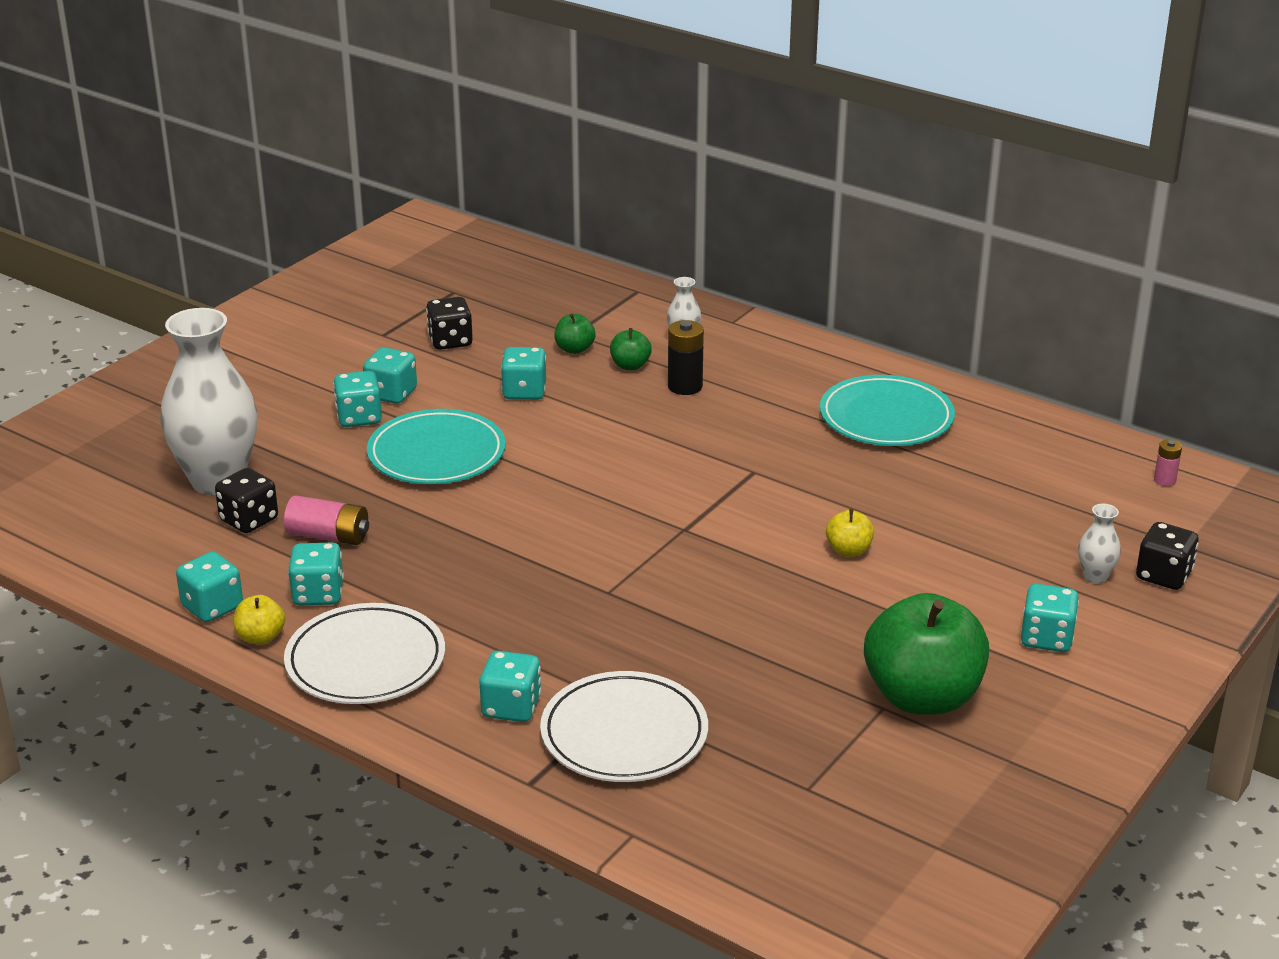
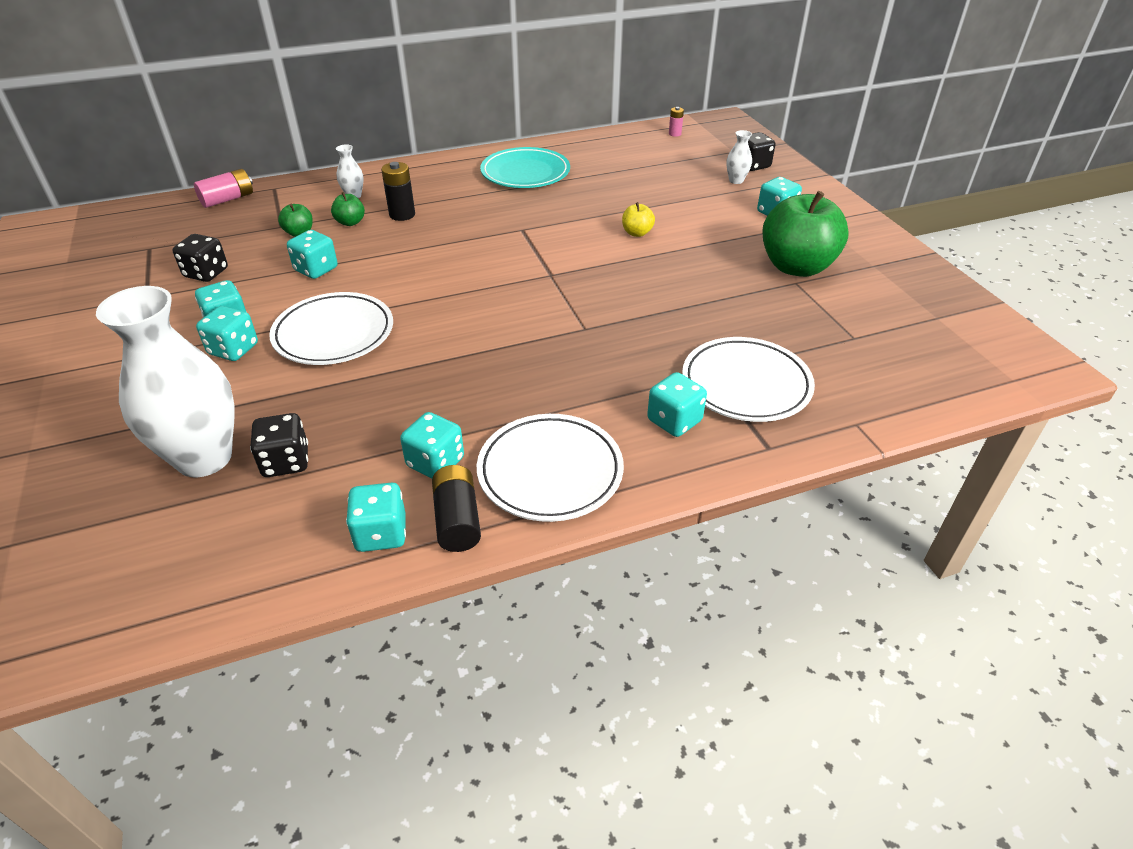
camera: 55 degrees left, 10 degrees up
(260, 637) = (457, 520): yellow apple -> black battery
(328, 536) = (365, 426): pink battery -> pink battery (228, 199)
(436, 454) = (334, 333): turquoise plate -> white plate

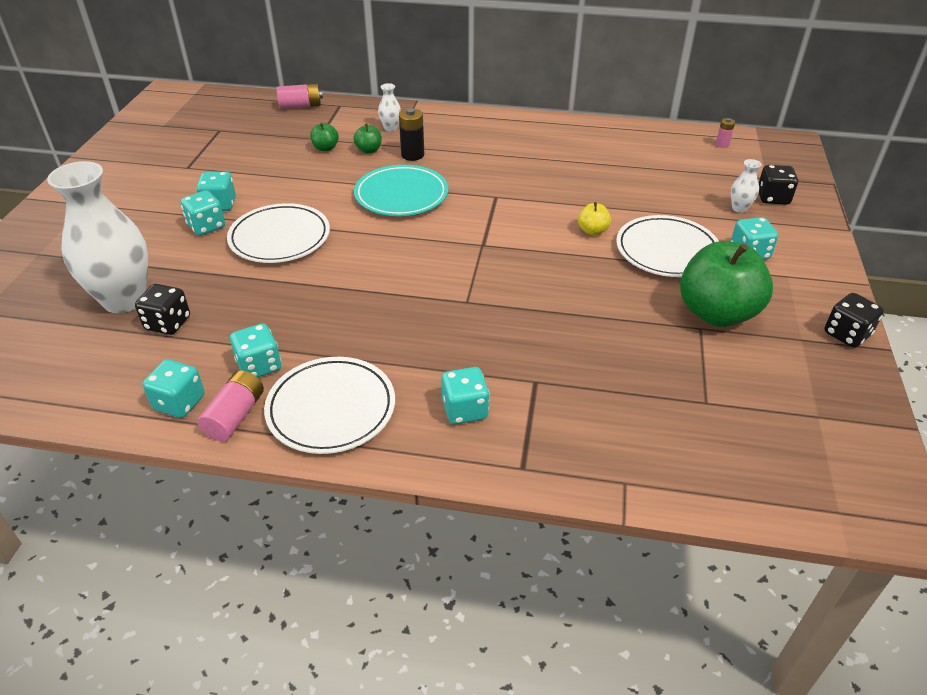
camera: 30 degrees right, 0 degrees up
(206, 273) = (238, 161): black dice -> black dice (846, 334)
(316, 269) = (311, 182): turquoise dice -> none
(457, 520) = (235, 416): black battery -> pink battery
(525, 173) = (545, 146): turquoise plate -> turquoise plate (401, 195)
(746, 384) = (558, 404): white plate -> white plate (667, 251)

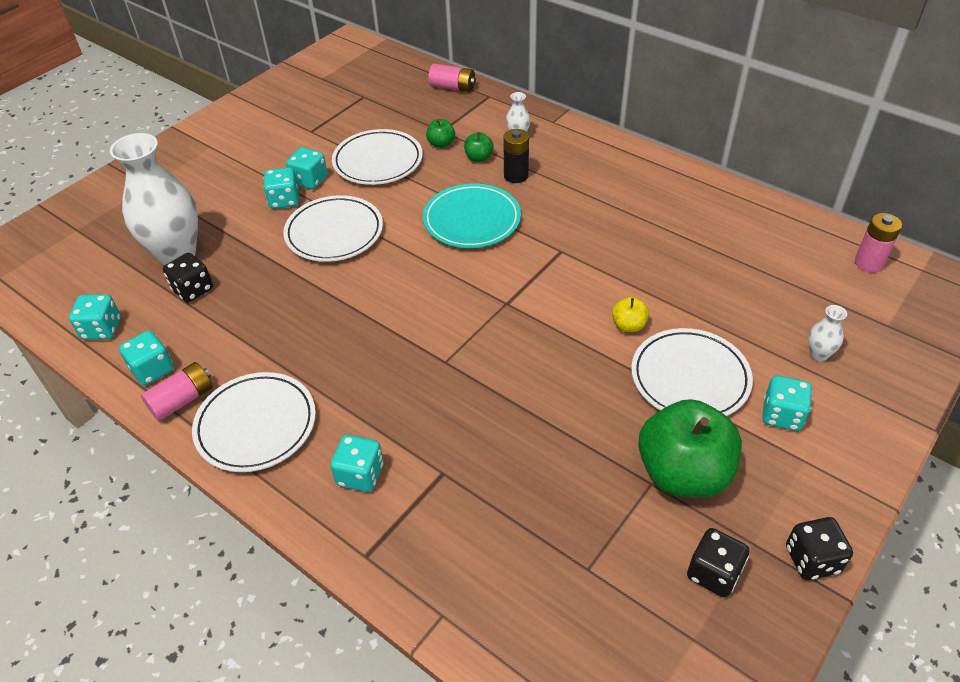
camera: 30 degrees right, 5 degrees up
(259, 366) = (231, 359): turquoise dice -> turquoise dice (102, 329)
(276, 174) = (378, 161): none -> white plate
(722, 144) = (869, 263): pink battery -> pink battery, size x1.71
(773, 198) = (872, 354): black dice -> black dice (713, 573)

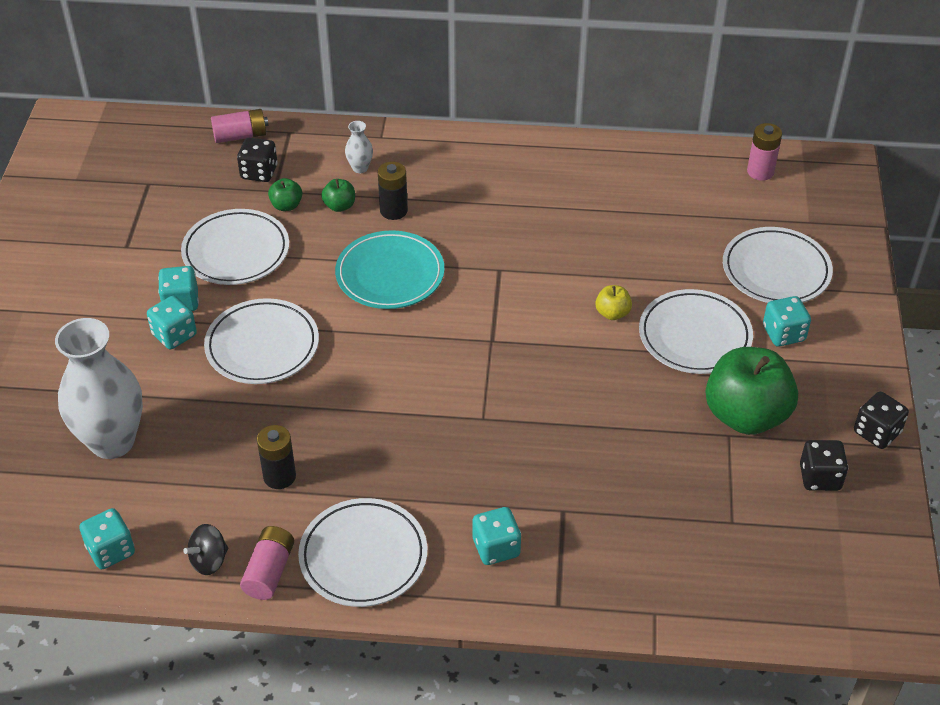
camera: 35 degrees left, 0 degrees up
(152, 370) = (209, 560): turquoise dice -> black spinning top
(193, 290) = (169, 468): black dice -> black dice (259, 172)
(257, 332) = (279, 476): none -> black battery
(818, 354) = (776, 270): white vase -> white plate

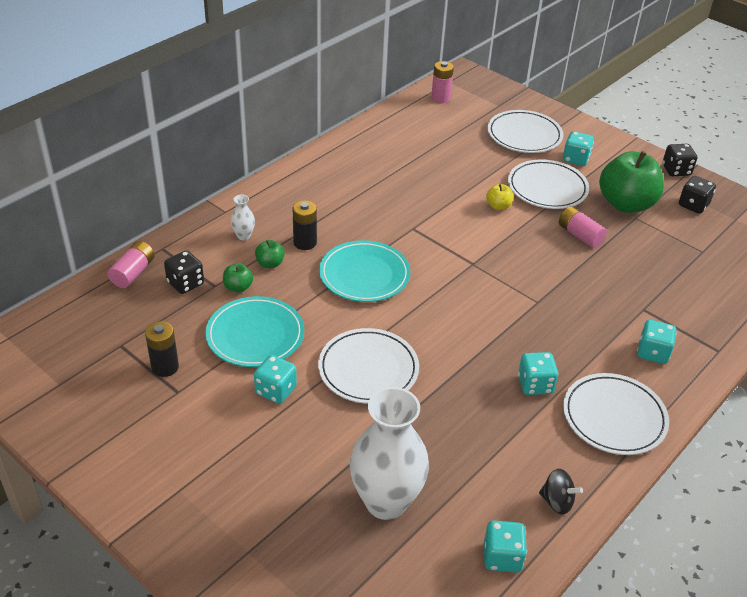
camera: 55 degrees left, 5 degrees down
(174, 335) = (307, 411): turquoise dice -> turquoise dice (535, 384)
(209, 560) = (557, 501): black spinning top -> black spinning top turned 60 degrees counterclockwise
(236, 251) = (255, 335): white plate -> turquoise plate
(269, 571) = (592, 473): pink battery -> pink battery (579, 235)
(279, 476) = (506, 423): black battery -> black battery (165, 367)

